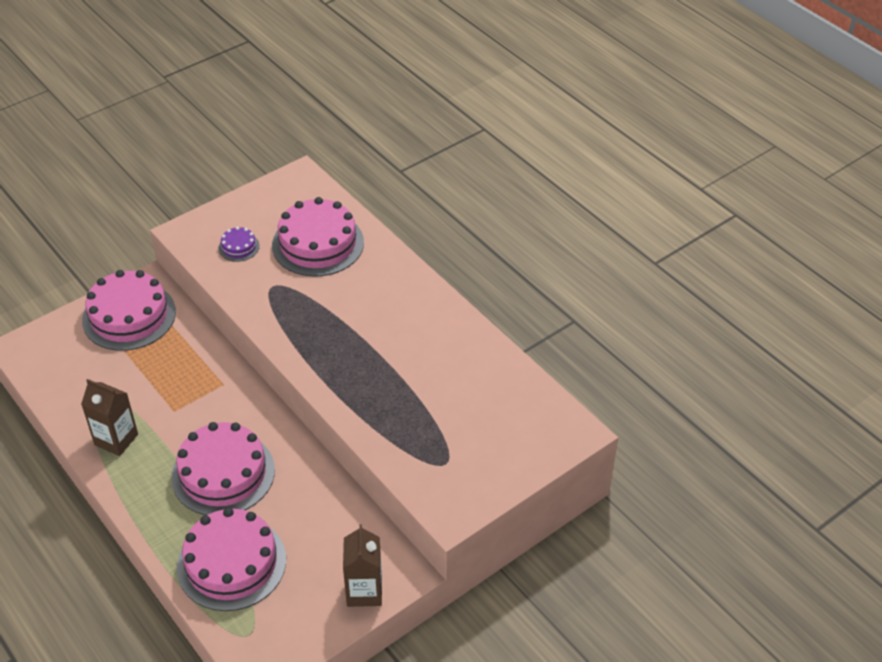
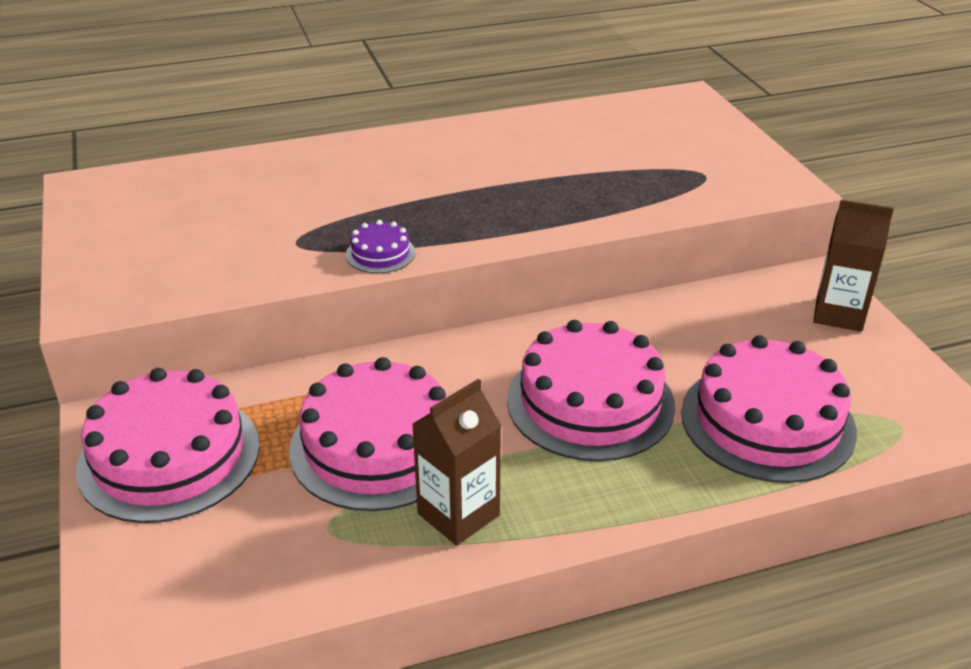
camera: 70 degrees left, 10 degrees down
(239, 247) = (181, 259): purple cake -> purple cake (380, 253)
(318, 244) = (243, 194): pink cake -> pink cake (378, 446)

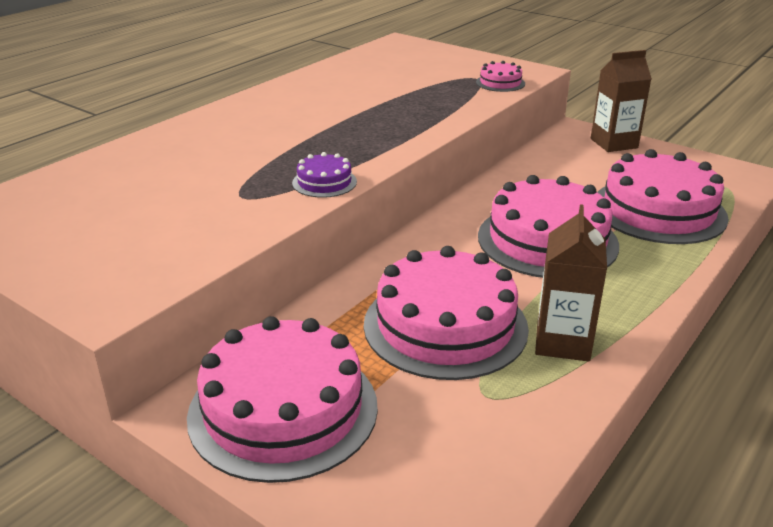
camera: 35 degrees left, 5 degrees down
(724, 191) = (500, 83): none -> pink cake

